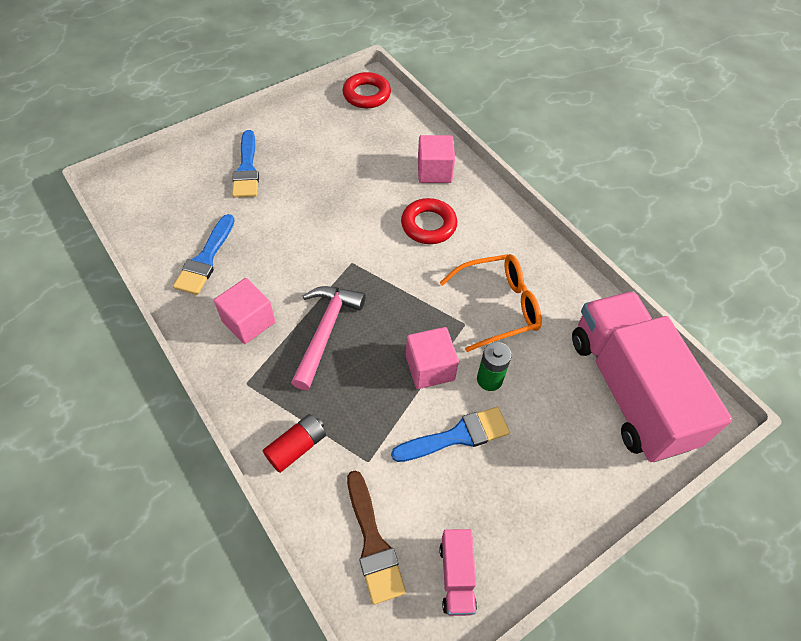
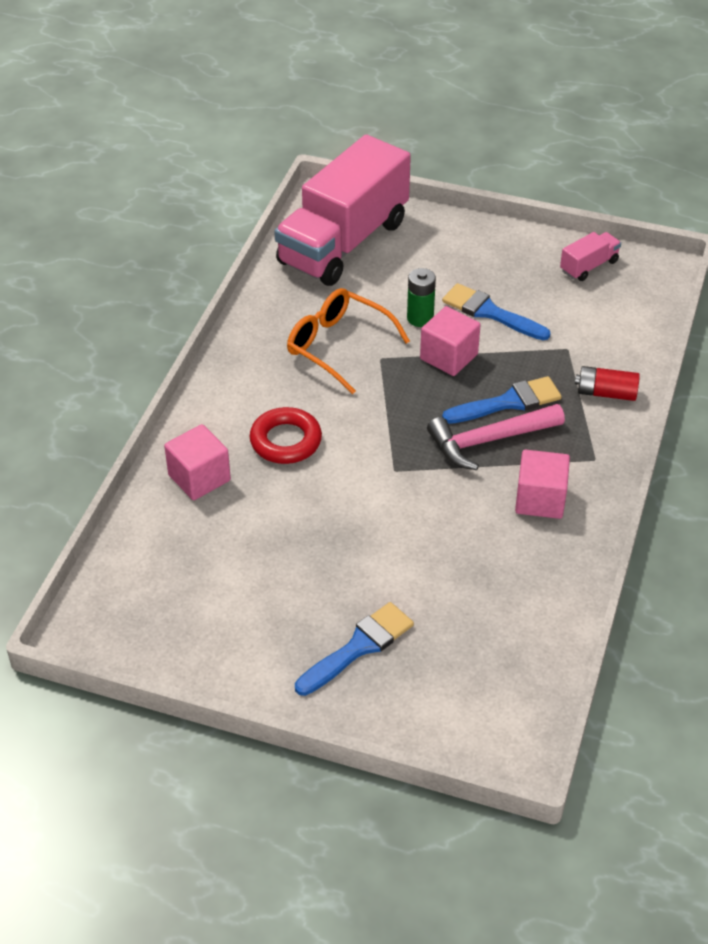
camera: 125 degrees left, 10 degrees down
(205, 259) = (514, 585): blue brush -> blue brush (508, 402)
(366, 95) = (111, 620): red ring -> none
(373, 543) = (618, 314): brown brush -> none

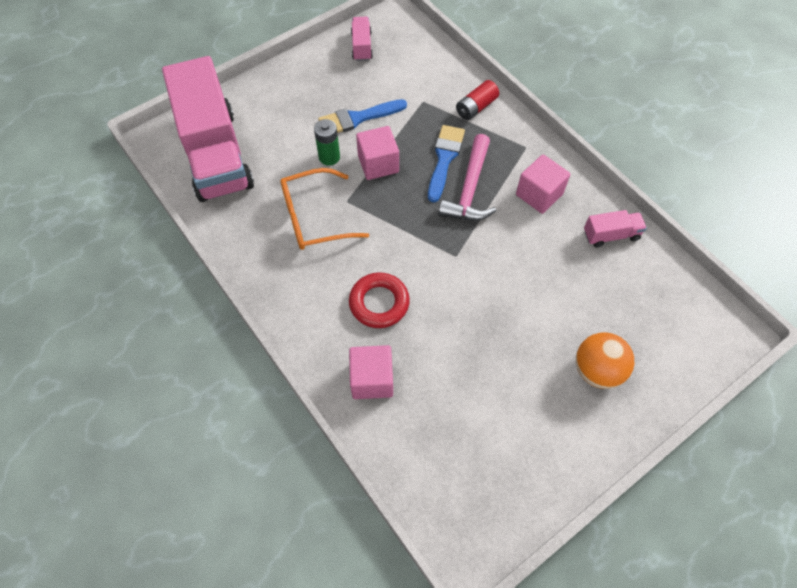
camera: 55 degrees left, 15 degrees up
(359, 647) = (597, 370): blue brush -> orange ball
(547, 585) = (611, 235): none -> pink truck

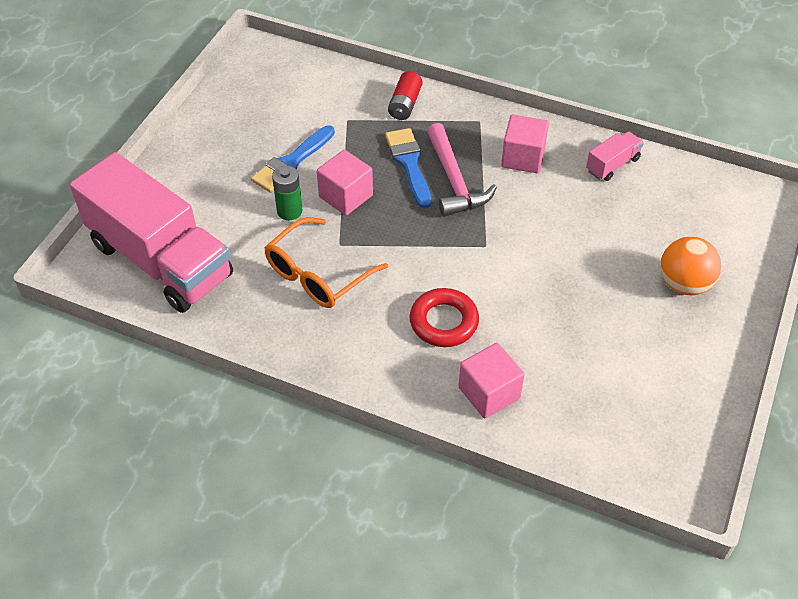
camera: 30 degrees left, 10 degrees down
(362, 46) = (243, 93): pink truck -> none

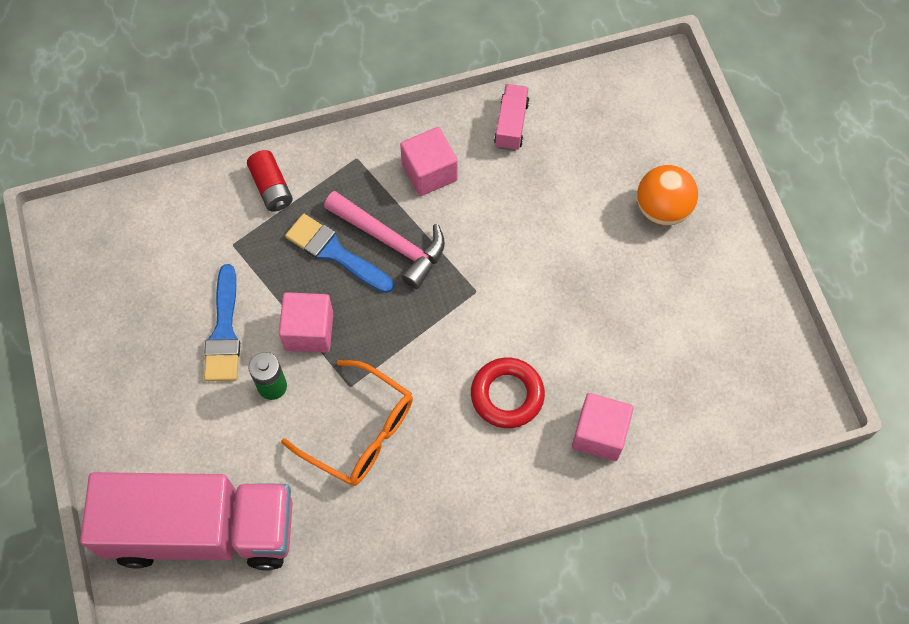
camera: 40 degrees left, 15 degrees up
(318, 274) = (359, 431): orange glasses -> orange glasses turned 60 degrees counterclockwise

